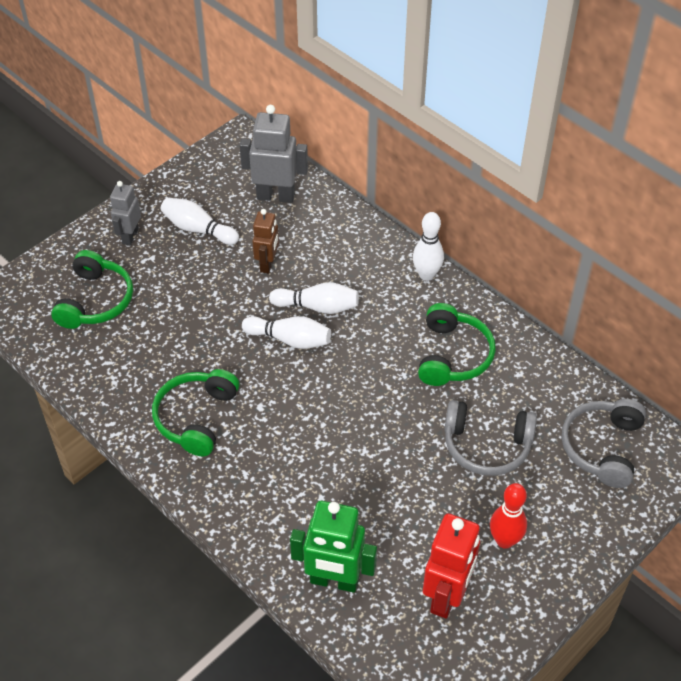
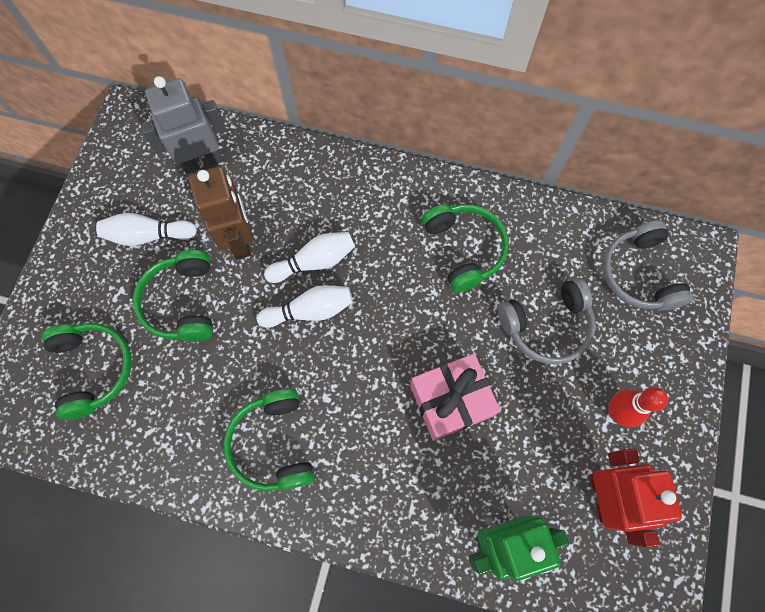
camera: 30 degrees left, 20 degrees up
(130, 236) = (84, 278): grey robot -> none
(193, 287) = (182, 302): none -> green headphones
(267, 264) = (239, 240): brown robot -> brown robot, size x1.59
(363, 459) = (451, 400): none -> pink gift
(426, 275) = (392, 177): white bowling pin -> none

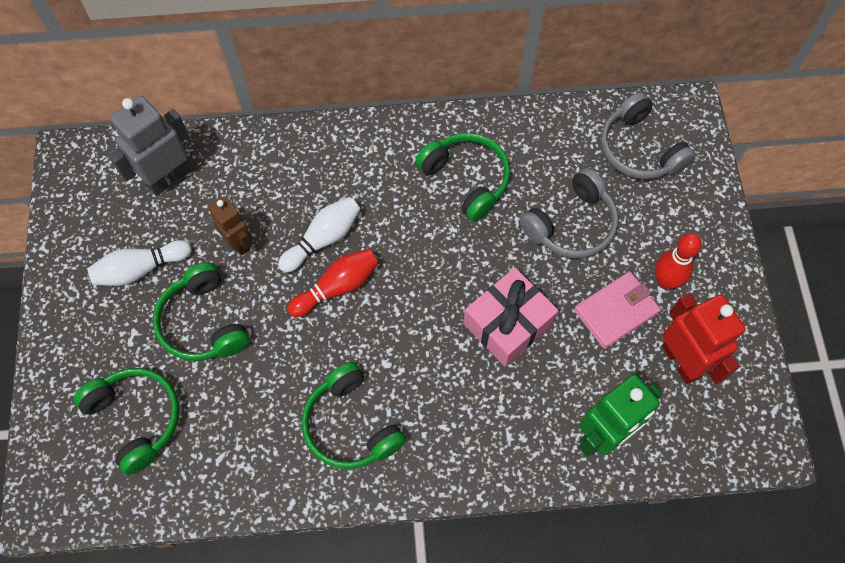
camera: 20 degrees left, 5 degrees down
(239, 240) = (238, 242): brown robot -> brown robot, size x0.63
(310, 311) = (337, 287): white bowling pin -> red bowling pin
(557, 425) = (616, 311): none -> pink wallet

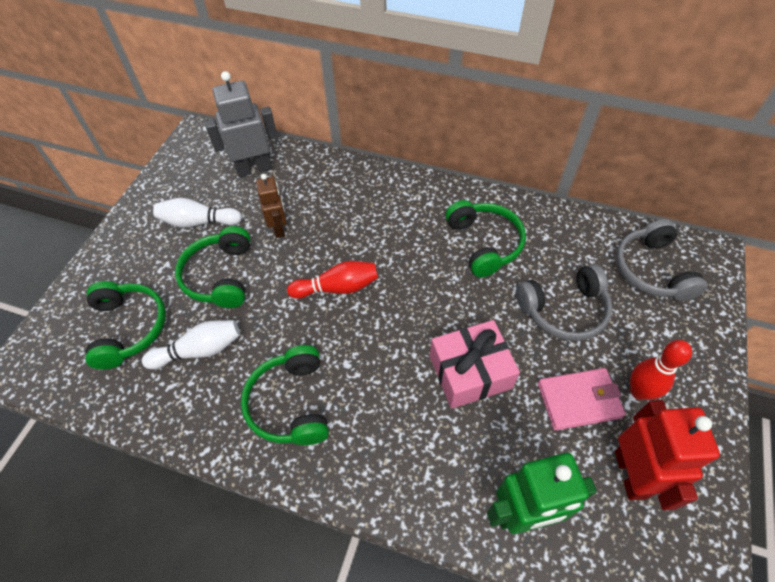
camera: 25 degrees right, 10 degrees down
(323, 239) = (345, 248): white bowling pin -> white bowling pin (199, 350)

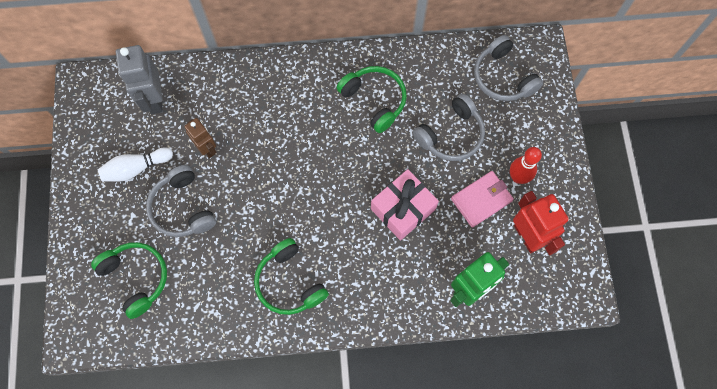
camera: 25 degrees left, 15 degrees up
(199, 350) = (201, 272): white bowling pin -> none
(220, 276) = (183, 208): green headphones -> grey headphones
(254, 169) = (154, 99): grey robot -> grey robot turned 60 degrees counterclockwise
(337, 287) = (279, 182): red bowling pin -> none

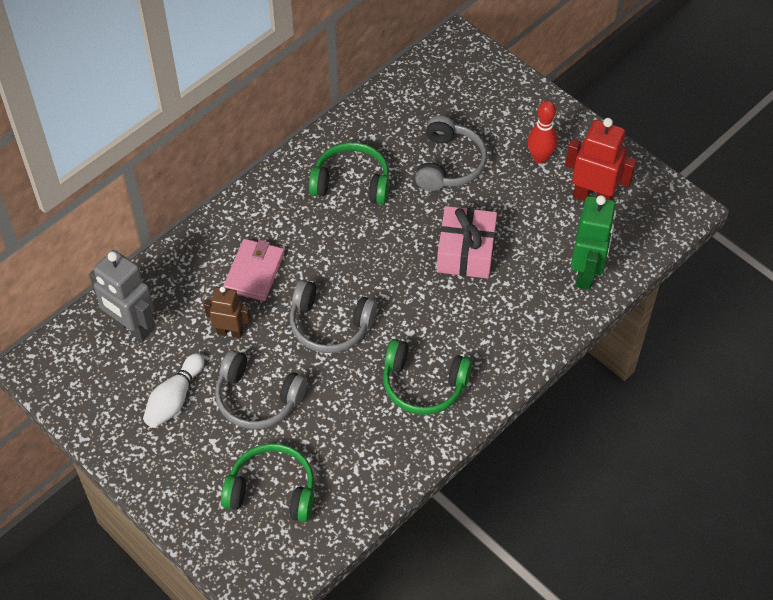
camera: 40 degrees left, 15 degrees down
(481, 200) = (526, 197): pink wallet -> pink wallet (254, 272)
(503, 77) = (448, 87): grey headphones -> grey headphones (330, 324)

